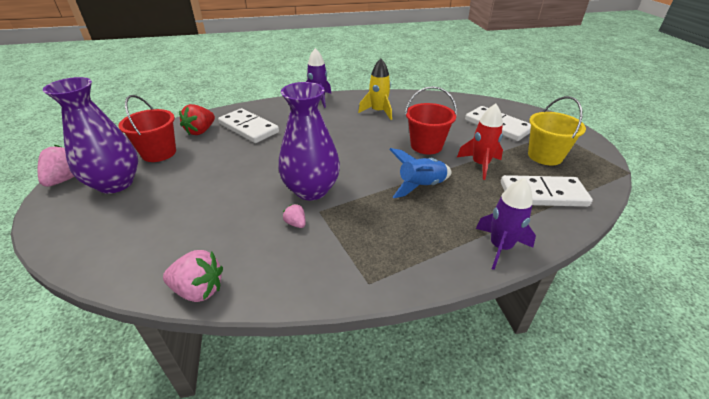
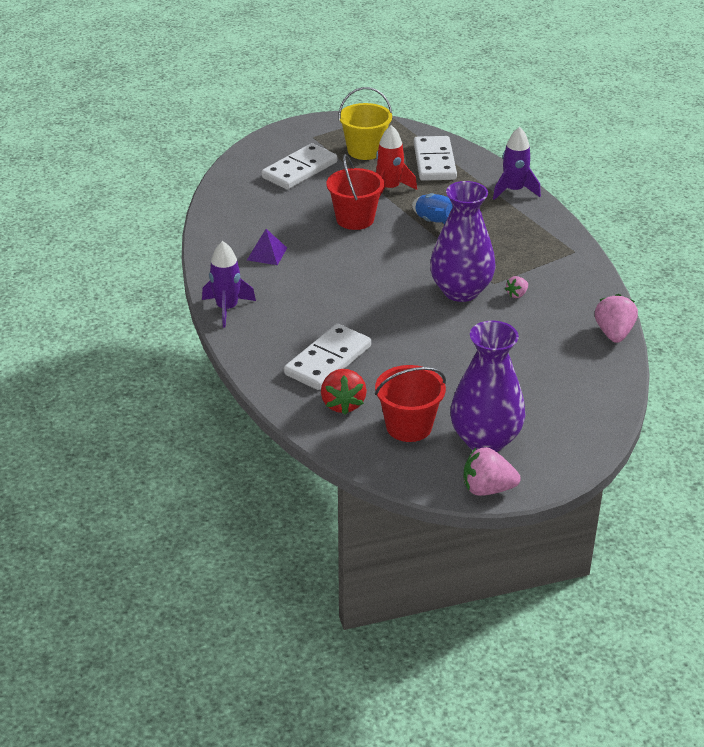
camera: 95 degrees left, 0 degrees up
(201, 131) = (343, 404): red strawberry -> red strawberry turned 60 degrees clockwise
(378, 112) = (267, 253): yellow rocket -> purple pyramid

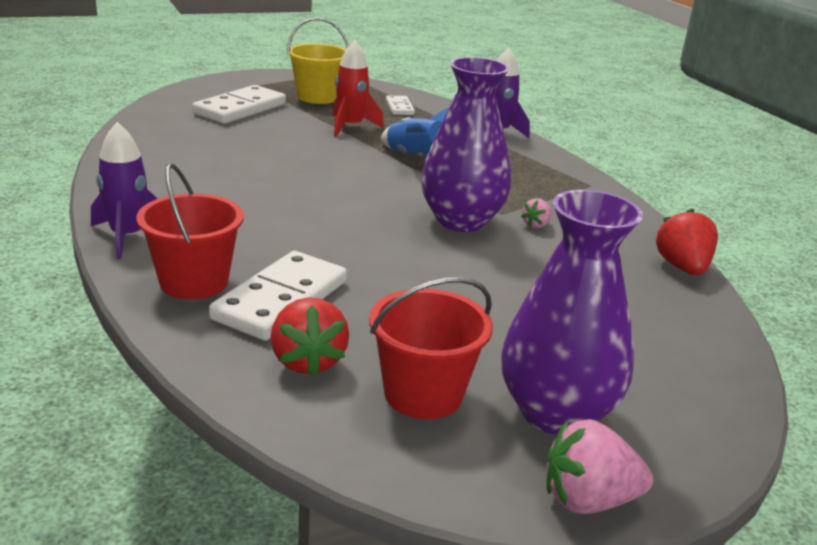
camera: 10 degrees left, 10 degrees down
(267, 253) = (193, 180): purple pyramid -> none
(355, 219) = (310, 151): red bucket -> red bucket (194, 282)
(434, 162) = (399, 107): white domino -> white domino, size x0.52
(614, 333) = (682, 267): pink strawberry -> red strawberry

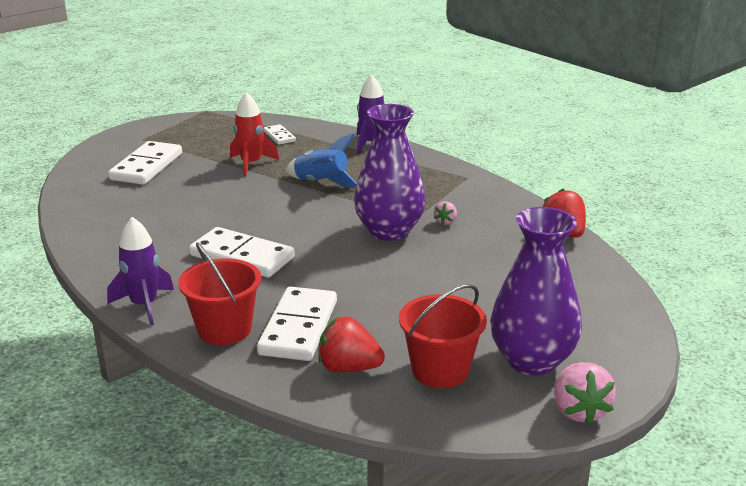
camera: 15 degrees left, 0 degrees up
(272, 211) = (242, 257): none -> white domino
(308, 361) = (348, 368): red strawberry -> red strawberry turned 135 degrees clockwise
(317, 97) = (204, 140): yellow bucket -> none
(588, 500) = (579, 411): pink strawberry -> pink strawberry turned 75 degrees counterclockwise

